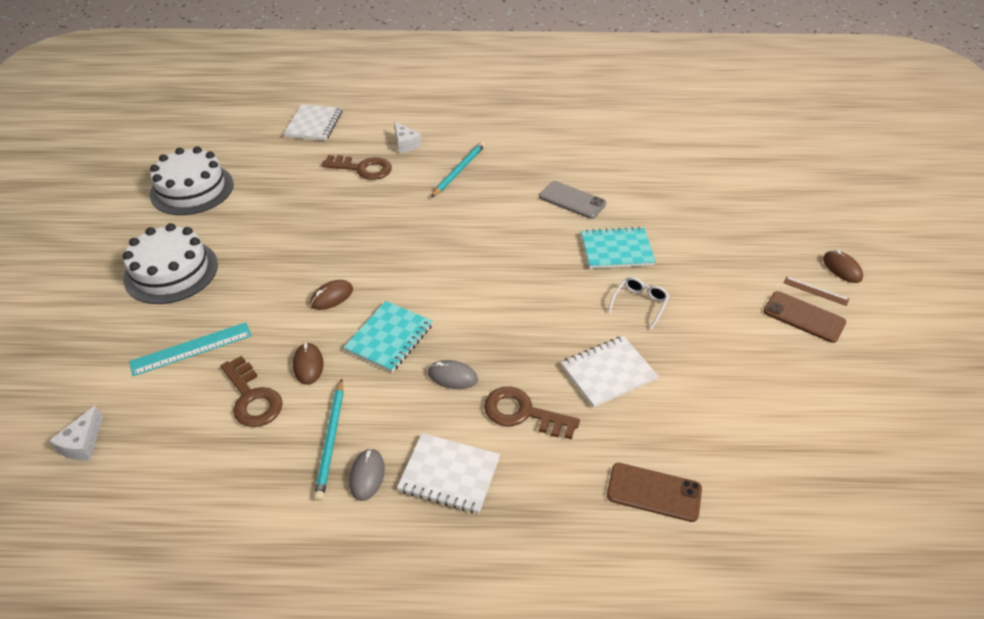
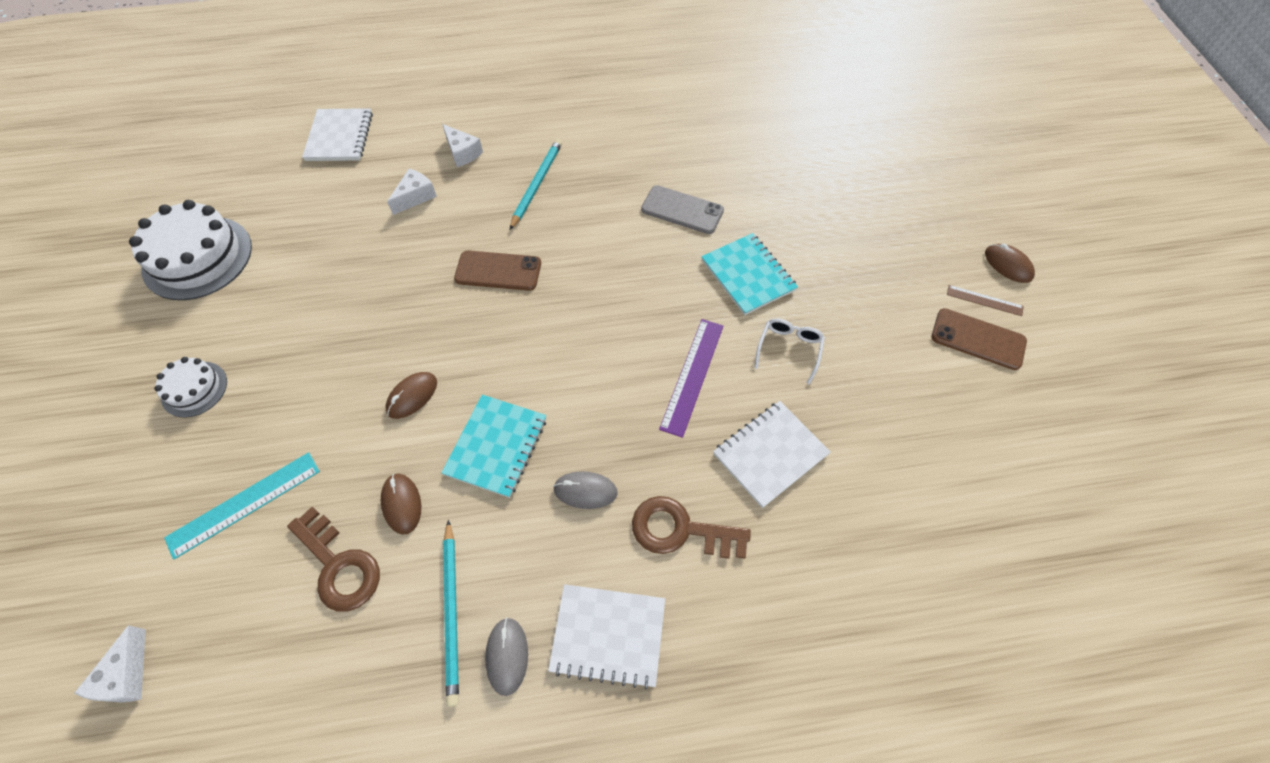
camera: 10 degrees left, 15 degrees up
(171, 271) = (194, 389): white cake -> white cake, size x0.54
(363, 168) = (415, 197): brown key -> white cheese
(556, 311) = (692, 375): none -> purple ruler
(616, 250) = (748, 275): turquoise notebook -> turquoise notebook turned 75 degrees clockwise
(654, 492) = (853, 615): brown phone -> brown phone (498, 271)

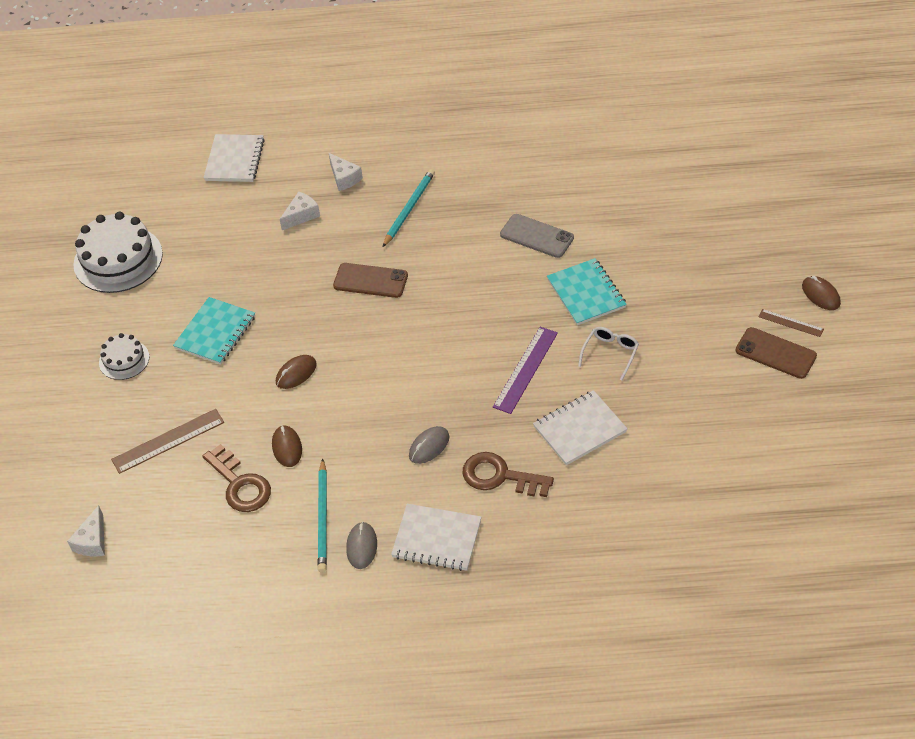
camera: 10 degrees right, 10 degrees down
(244, 504) = (168, 441): turquoise ruler -> brown ruler
(496, 446) = (361, 412): turquoise notebook -> turquoise notebook (215, 332)
(585, 491) = (429, 446): grey mouse -> grey mouse turned 60 degrees counterclockwise

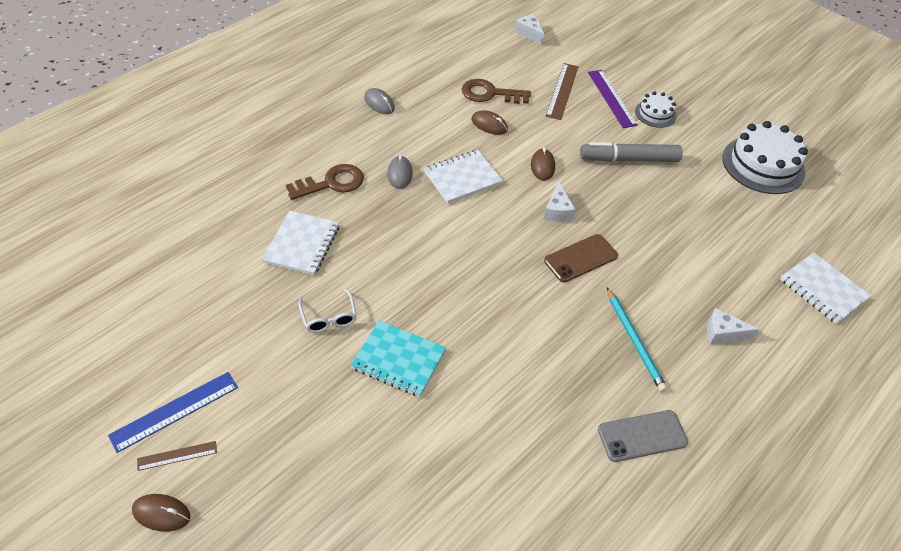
camera: 130 degrees right, 0 degrees up
(215, 332) = (629, 159): turquoise notebook -> grey marker
(301, 215) = (703, 276): white cheese -> white cheese (557, 211)
(323, 518) = (419, 104): turquoise pencil -> none
(437, 539) = (337, 129): white notebook -> white notebook (463, 178)
(525, 369) = (386, 263): purple ruler -> purple ruler (611, 98)
(536, 236) = (498, 389): grey phone -> grey phone (642, 436)
(775, 353) = (174, 411): brown phone -> blue ruler

